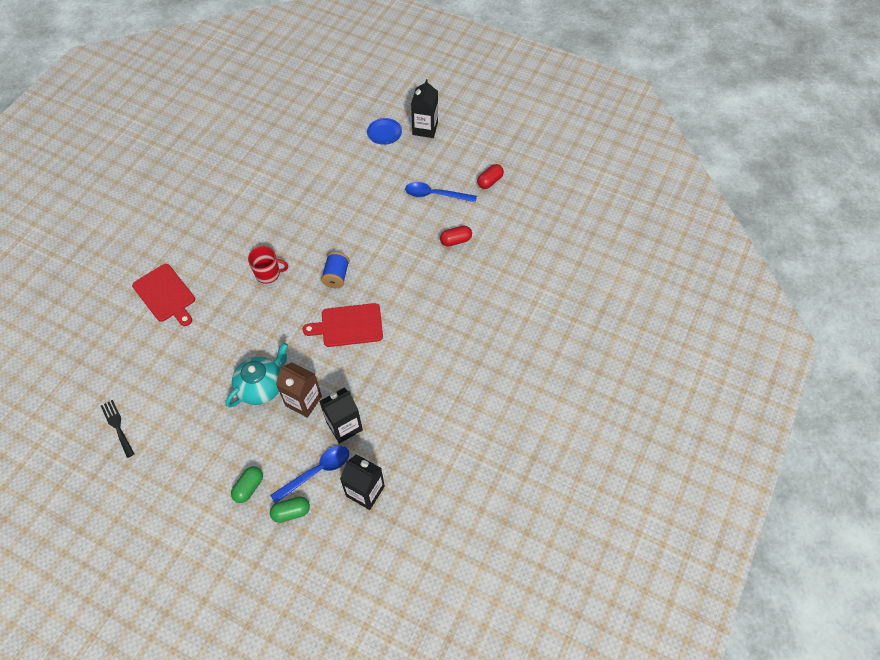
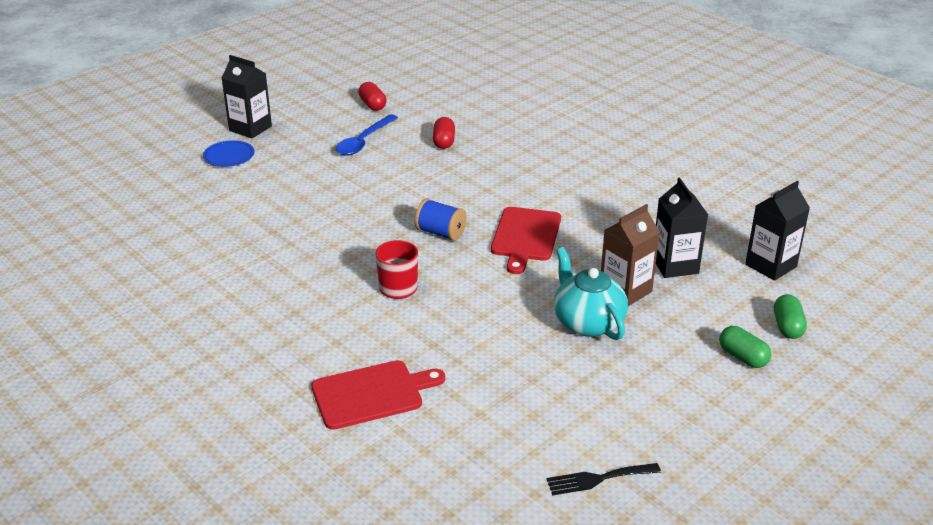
camera: 70 degrees left, 25 degrees down
(317, 471) = (734, 297): blue spoon -> none

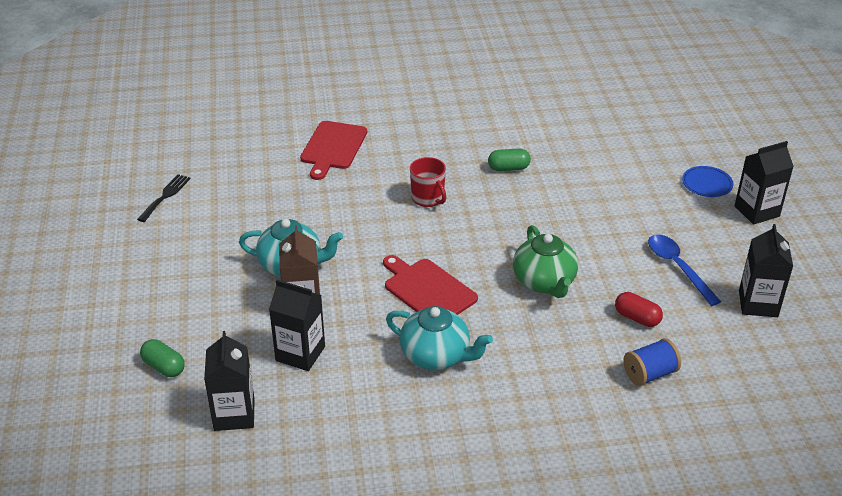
camera: 125 degrees right, 5 degrees up
(372, 105) = (758, 304): red capsule -> black carton
(440, 233) = (479, 247): blue spool -> blue spool (649, 374)
(449, 189) = (544, 282): none -> green teapot
(590, 205) = (436, 356): none -> turquoise teapot
(743, 357) = (168, 319): green capsule -> green capsule (508, 168)

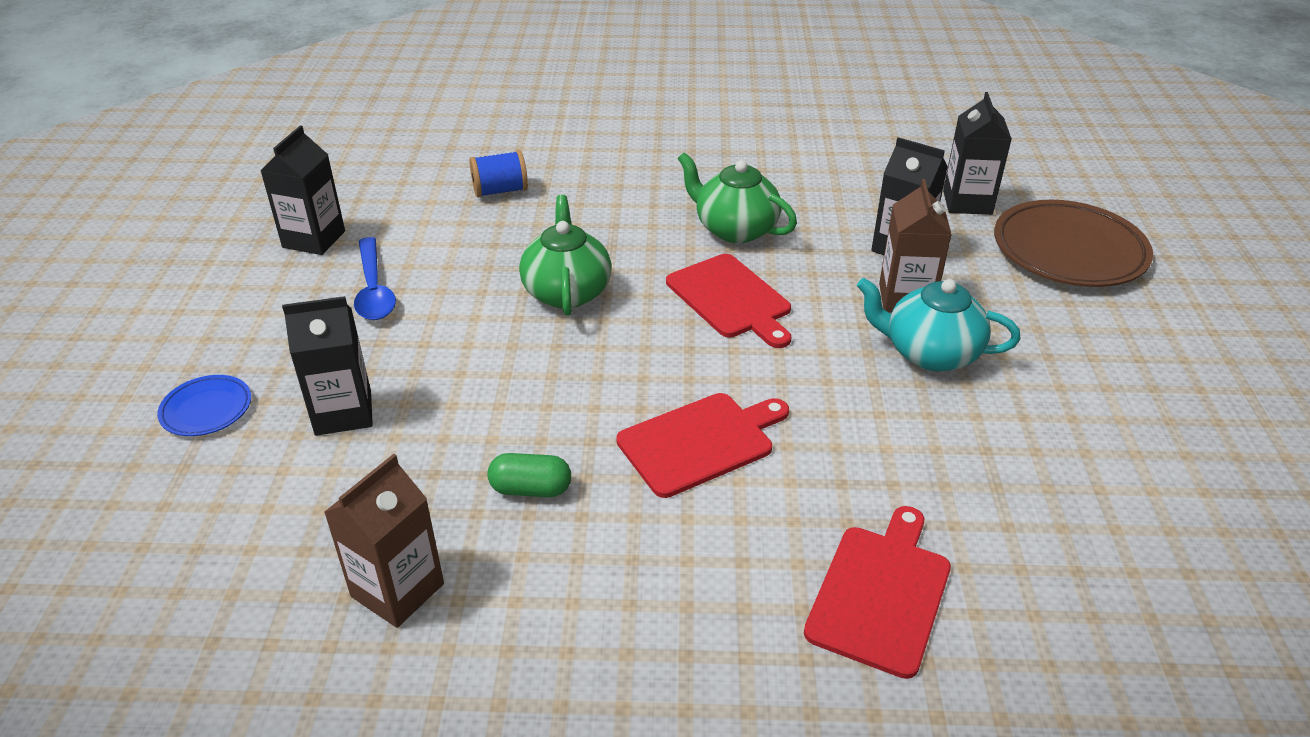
camera: 170 degrees left, 0 degrees up
(164, 367) = (1069, 251): green capsule -> brown plate
(165, 196) = (1200, 510): black fork -> none
(428, 198) = (700, 442): red mug -> red cutting board
(436, 356) = (735, 229): turquoise teapot -> green teapot
(547, 127) = (397, 590): none -> brown carton
(637, 318) = (474, 240): red capsule -> none
(756, 211) = (179, 354): black carton -> black carton (343, 413)

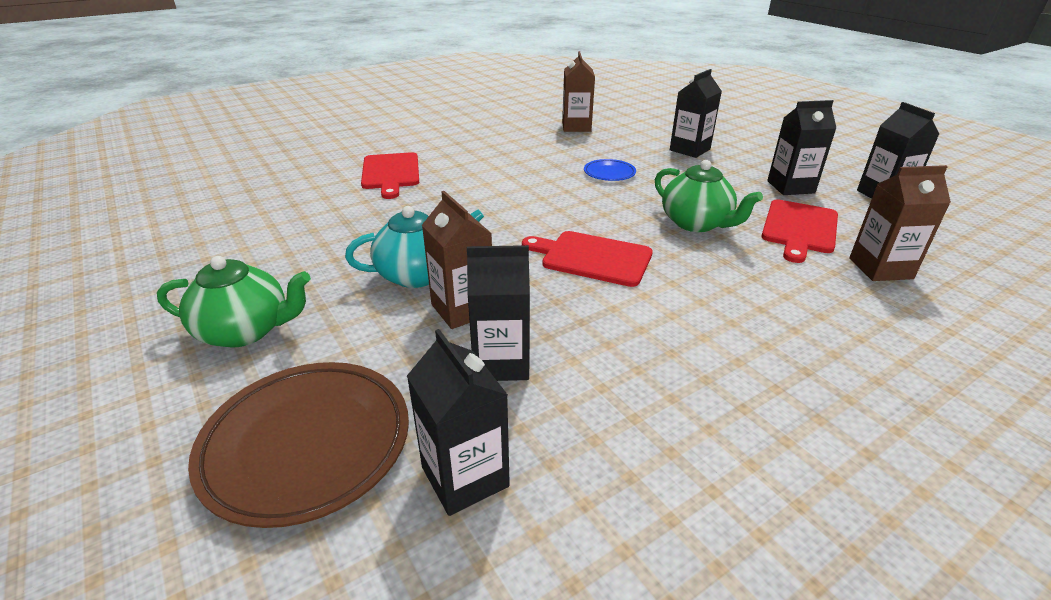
camera: 145 degrees right, 5 degrees down
(206, 410) = (739, 135): blue plate -> blue plate (609, 173)
(374, 289) = (790, 187): blue spoon -> black carton
(500, 191) = (880, 268): blue spool -> brown carton
(531, 489) = (572, 155): green capsule -> none
(700, 442) = (520, 189): red cutting board -> red cutting board (799, 228)
(735, 229) = (664, 315): green teapot -> green teapot (246, 331)

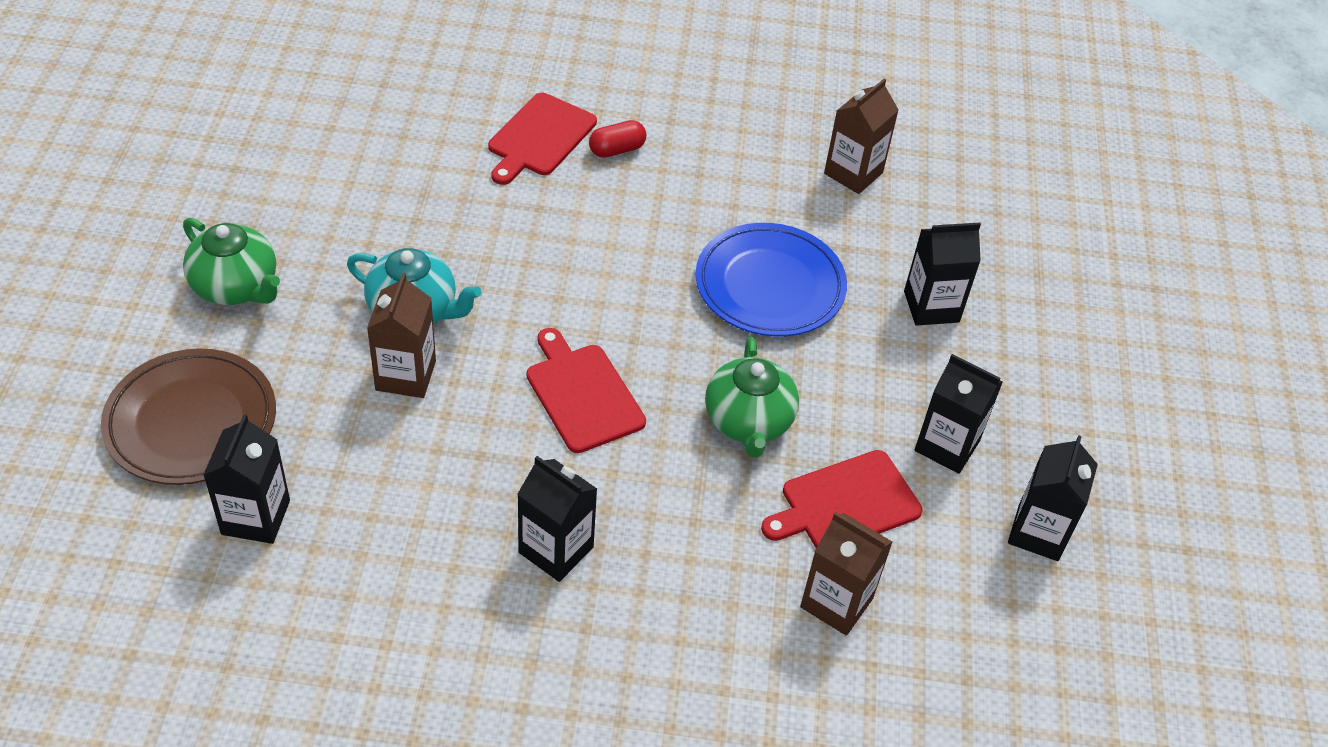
camera: 35 degrees right, 15 degrees up
(444, 161) = (617, 150): none -> red capsule
(501, 362) = (375, 448): black carton -> black carton (556, 550)
(609, 173) = (769, 286): blue plate -> blue plate, size x2.04

